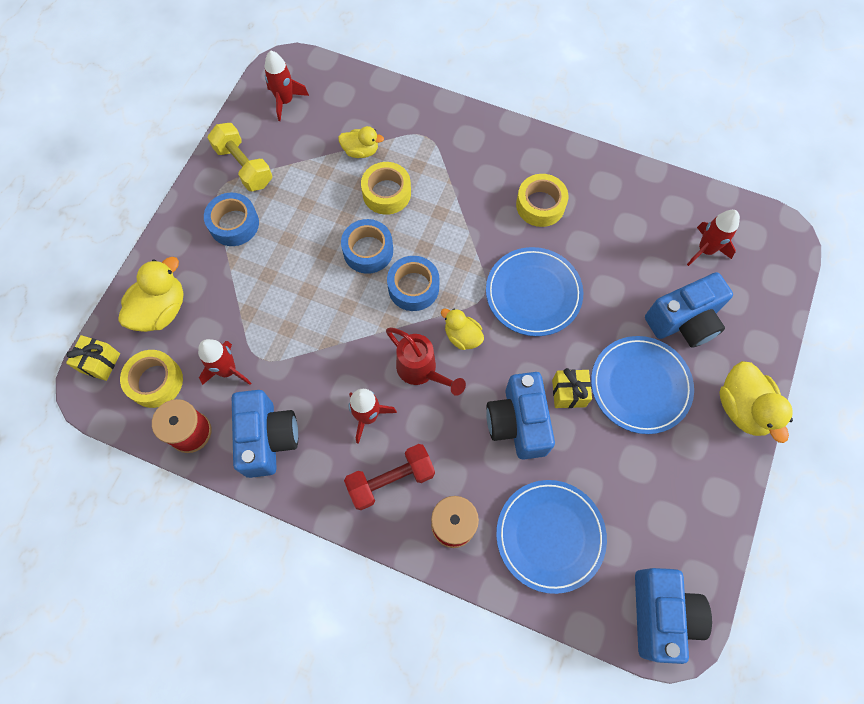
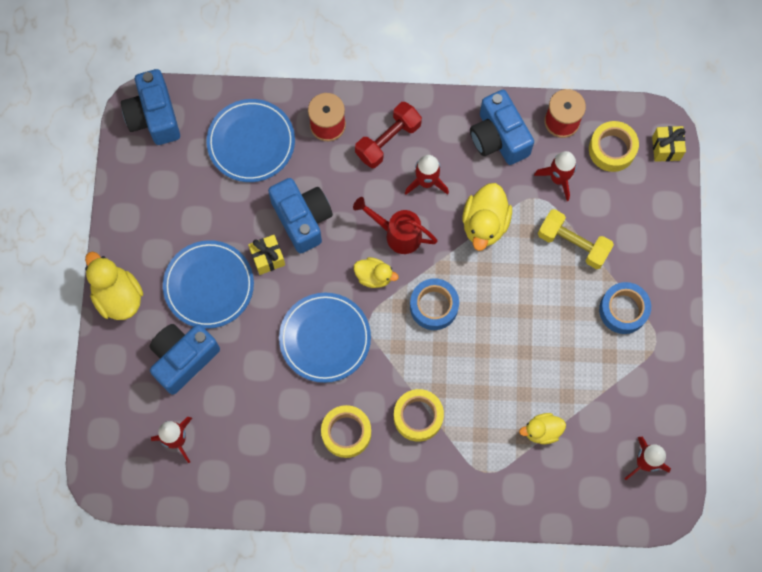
camera: 160 degrees right, 5 degrees up
(161, 310) = (642, 209): yellow duck -> yellow duck (485, 224)
(244, 166) = (646, 373): yellow dumbbell -> yellow dumbbell (573, 243)
(368, 250) = (489, 327): blue tape -> none
(386, 193) = (497, 393): yellow tape -> yellow tape (418, 416)

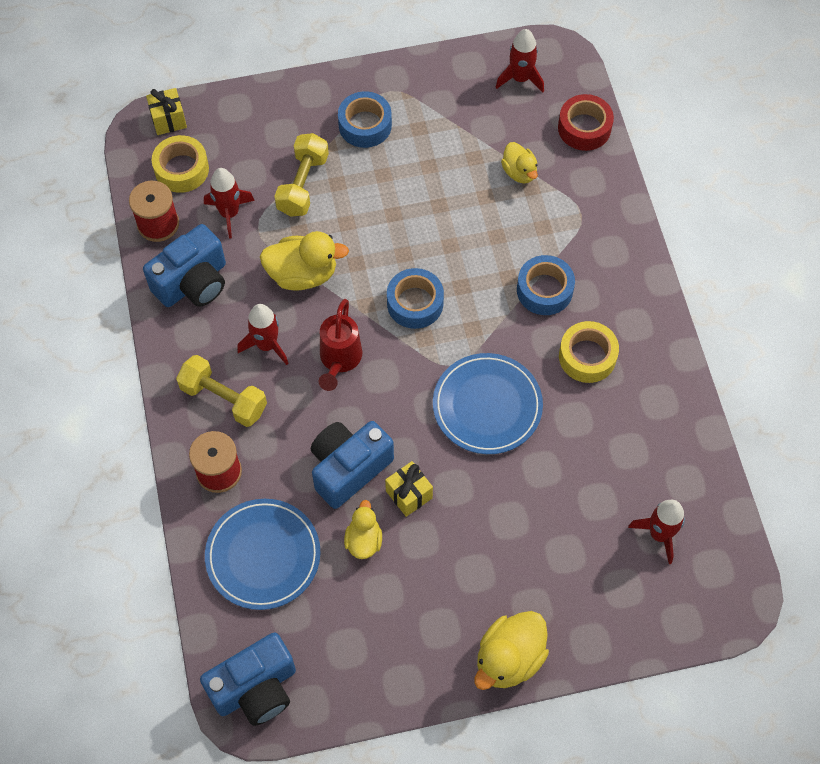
camera: 105 degrees left, 10 degrees down
(183, 359) = (562, 555): blue camera -> none
(209, 285) = (463, 553): blue plate -> none
(374, 276) = (397, 372): yellow duck -> yellow duck (363, 540)
(388, 140) = (224, 398): red dumbbell -> yellow dumbbell
(418, 416) = (544, 290): yellow tape -> blue tape
(575, 504) = (584, 128): none -> red tape

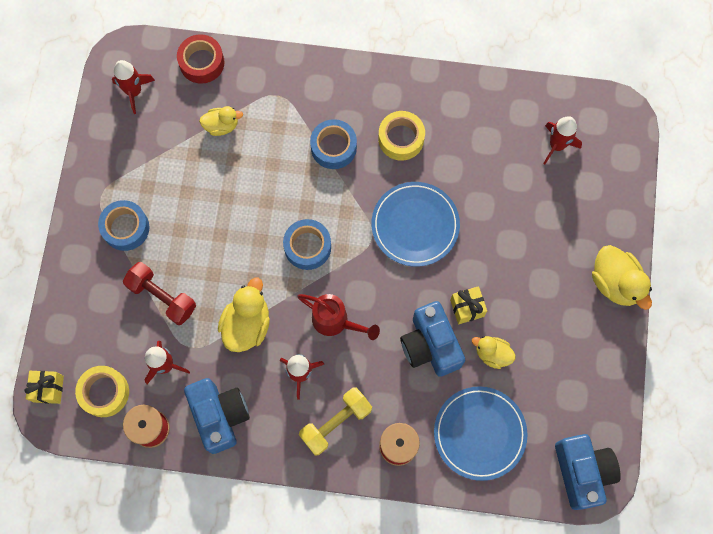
camera: 70 degrees left, 10 degrees up
(303, 184) = (162, 297): yellow dumbbell -> red dumbbell

